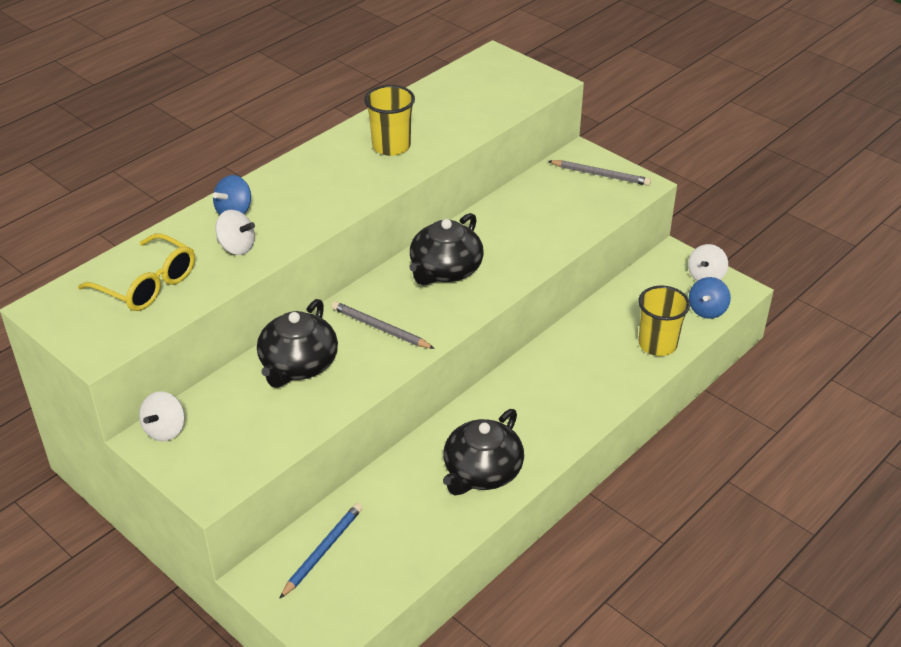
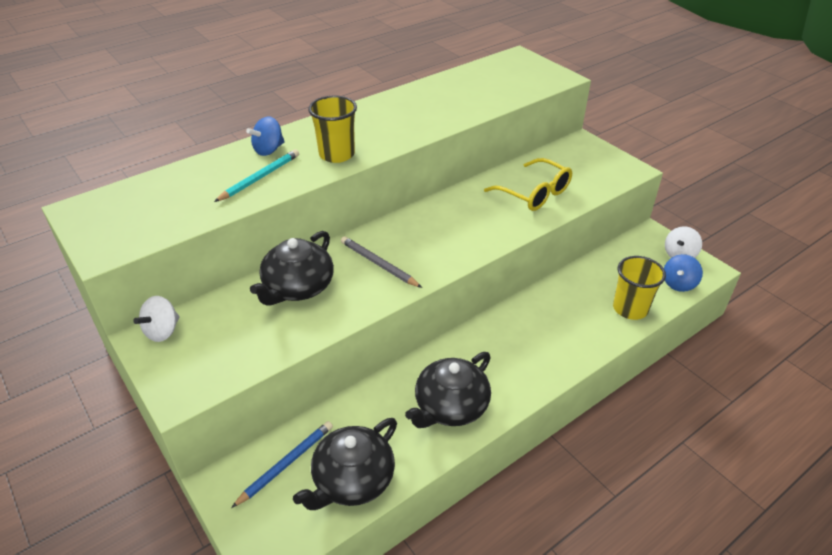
camera: 10 degrees right, 0 degrees up
(147, 284) = (172, 200): yellow glasses -> yellow glasses (534, 193)
(237, 247) = (260, 178): white spinning top -> turquoise pencil
(391, 146) = (416, 112): yellow cup -> yellow cup (337, 154)
(445, 270) = (447, 221): black teapot -> black teapot (352, 479)
(600, 175) = (596, 159): grey pencil -> none

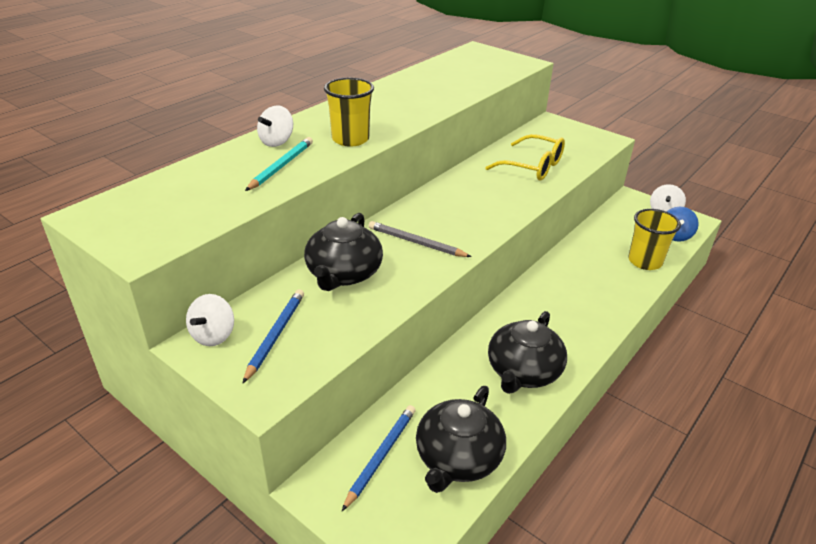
camera: 15 degrees left, 5 degrees down
(213, 340) = (275, 335): none -> blue pencil
(268, 150) = (277, 142): blue spinning top -> white spinning top

